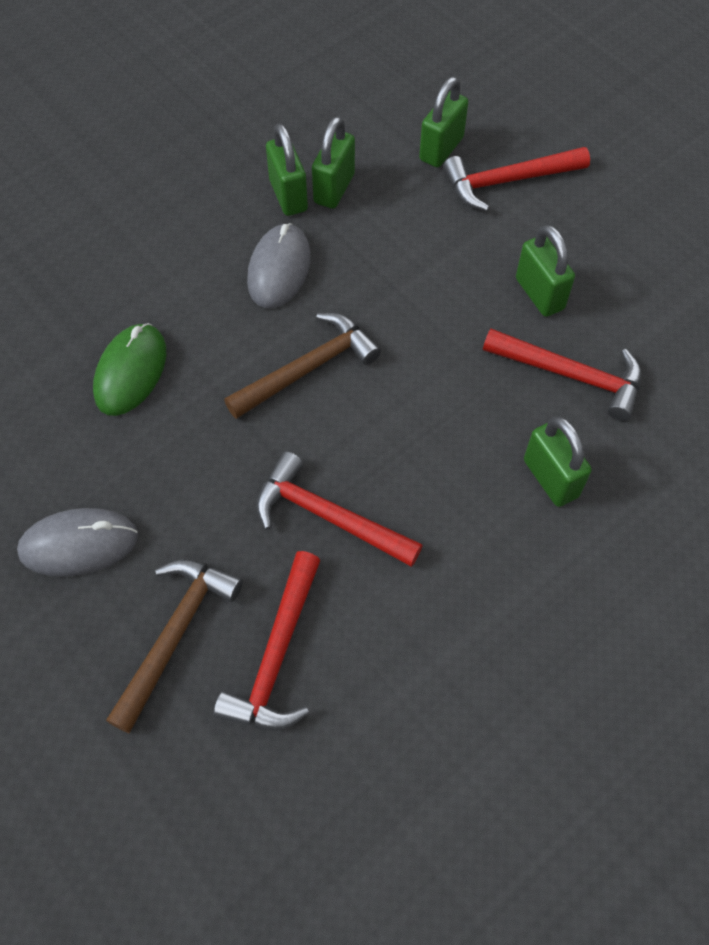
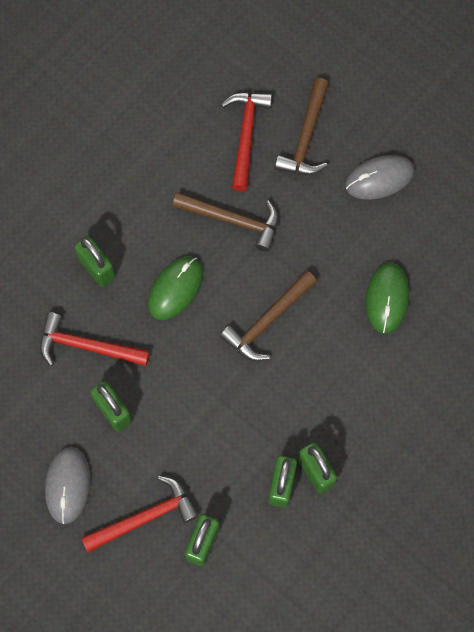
camera: 170 degrees right, 10 degrees up
(279, 269) = (307, 400): grey mouse -> grey mouse (68, 485)
(328, 516) = (233, 220): red hammer -> brown hammer
(434, 431) = (175, 289): none -> green mouse

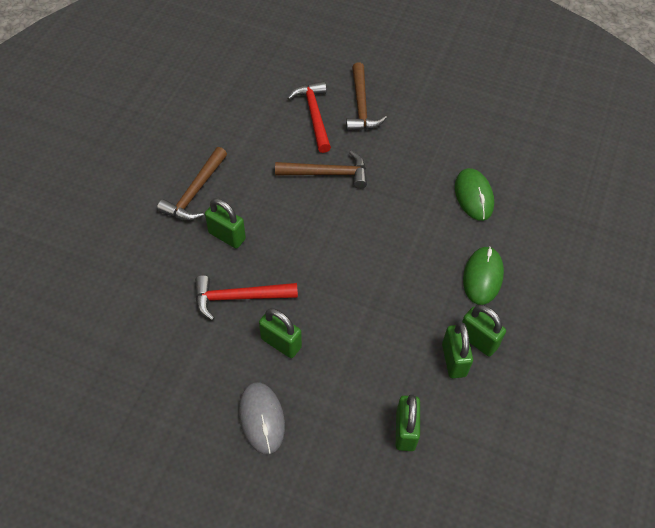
camera: 20 degrees left, 15 degrees down
(145, 517) = (344, 424): red hammer -> none
(175, 289) = (299, 233): green mouse -> green mouse (482, 277)
(267, 321) = (386, 237): brown hammer -> brown hammer (195, 192)
(379, 178) = (429, 119): grey mouse -> none

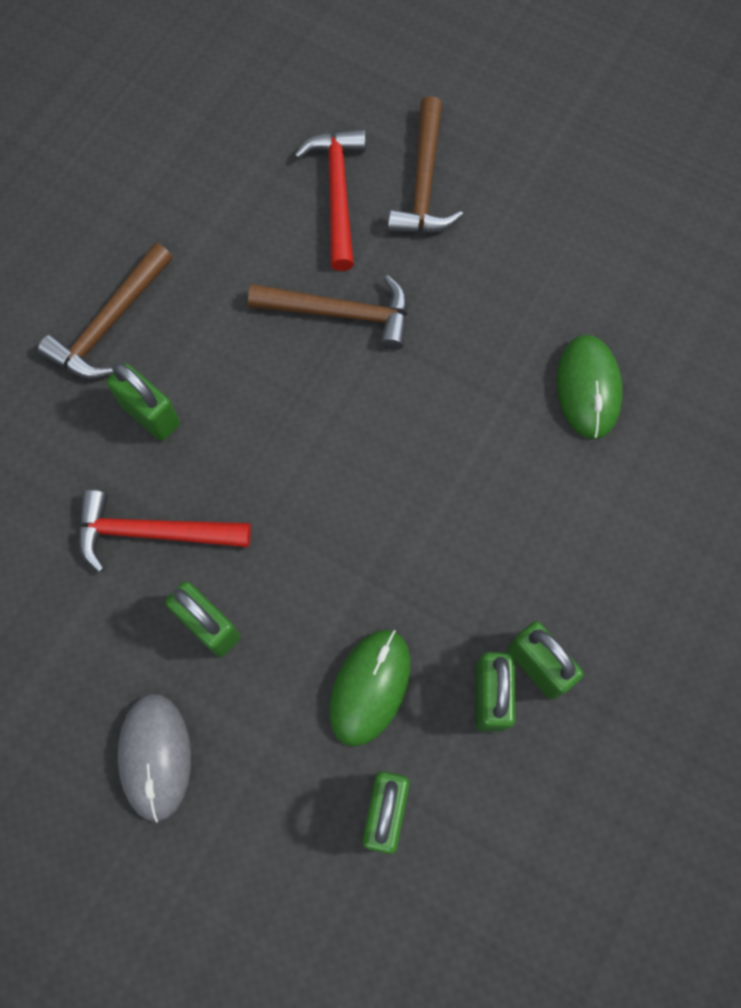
camera: 10 degrees right, 15 degrees up
(482, 277) = (571, 547): green mouse -> green mouse (370, 687)

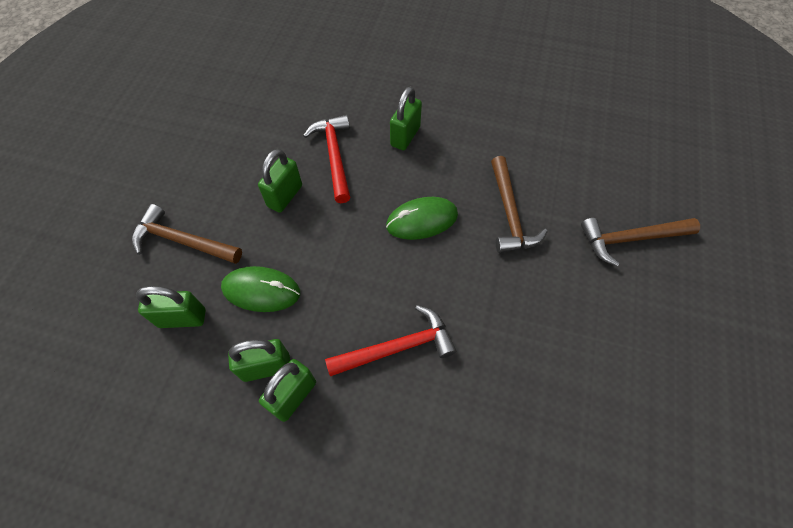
camera: 75 degrees right, 10 degrees down
(109, 323) = (453, 104): brown hammer -> brown hammer (183, 241)
(155, 756) = (205, 191): grey mouse -> none
(337, 193) = (594, 191): red hammer -> red hammer (397, 347)
(588, 388) = (519, 388): green mouse -> green mouse (422, 220)

